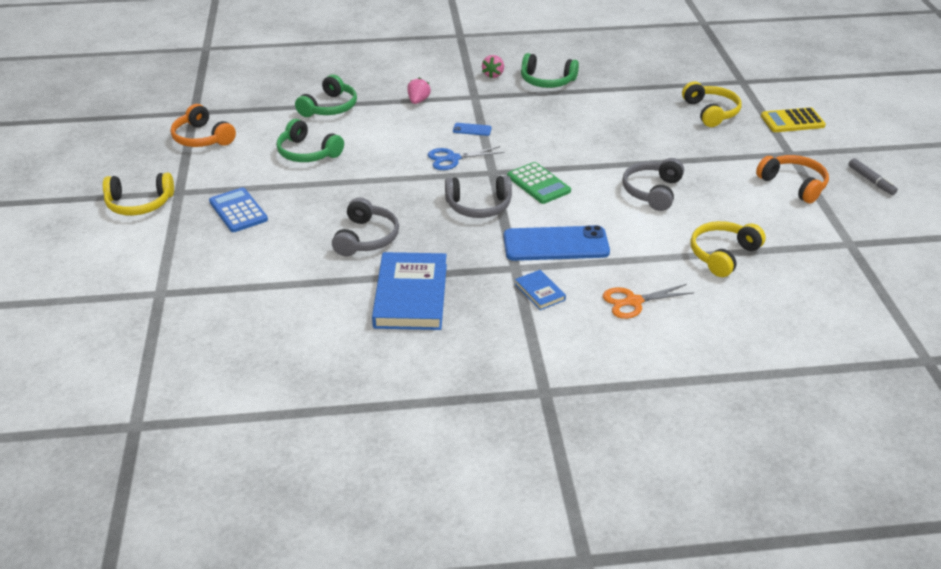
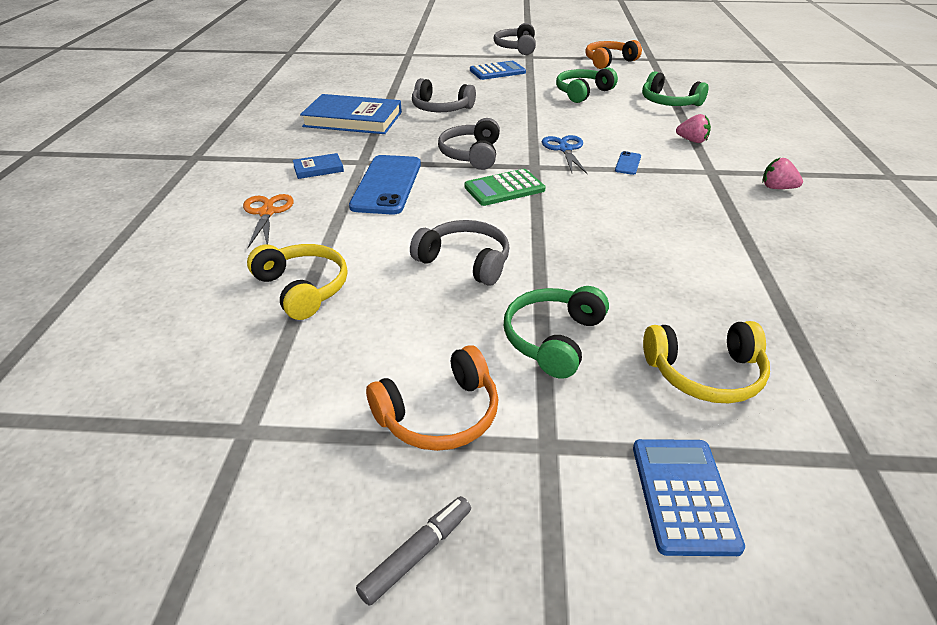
camera: 100 degrees right, 0 degrees up
(139, 204) = (516, 48): yellow headphones -> grey headphones
(547, 81) = (773, 224): green headphones -> green headphones (553, 339)
(792, 121) = (683, 495): yellow calculator -> blue calculator
(871, 181) = (417, 554): grey marker -> grey marker turned 150 degrees clockwise

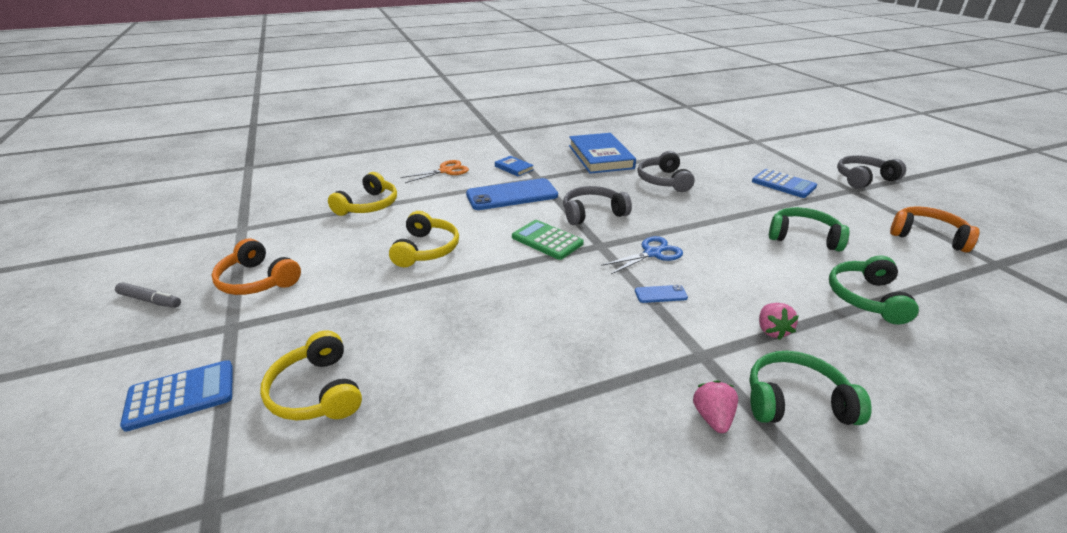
camera: 65 degrees right, 5 degrees down
(465, 261) = (426, 249): grey headphones -> yellow headphones
(553, 339) = (343, 306): green headphones -> green headphones (795, 401)

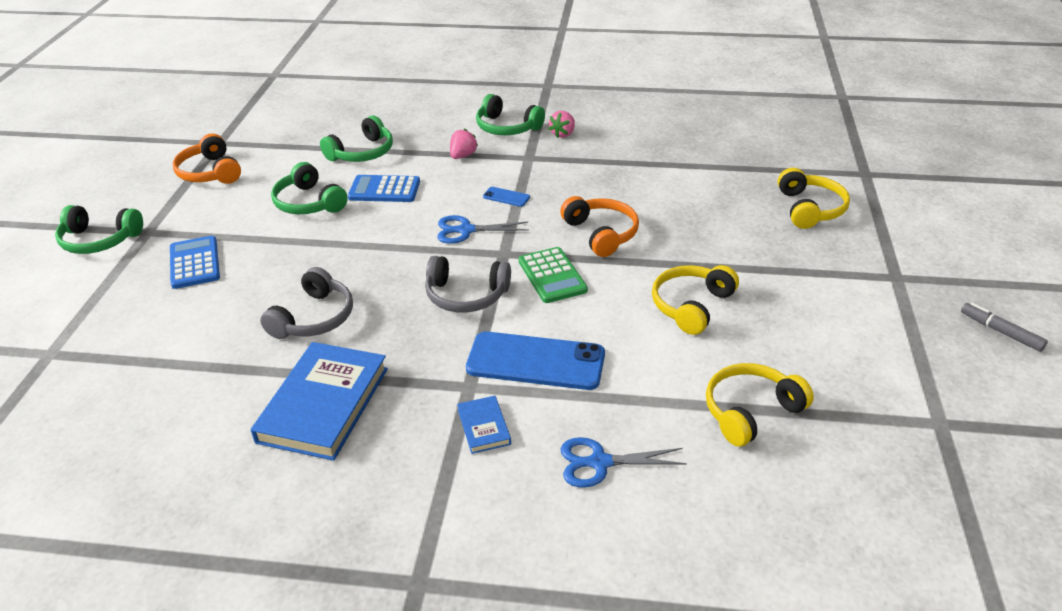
camera: 150 degrees left, 5 degrees up
(181, 395) = (915, 233): blue calculator -> blue calculator (384, 190)
(257, 280) = (887, 322): orange headphones -> orange headphones (601, 233)
(445, 171) = (600, 462): orange scissors -> blue scissors
(863, 179) = (99, 240): grey headphones -> green headphones

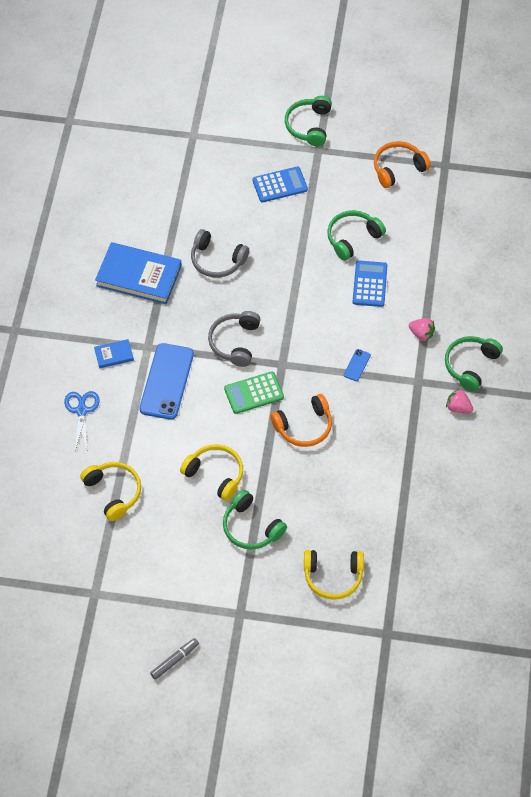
camera: 90 degrees right, 20 degrees up
(362, 153) = (427, 264): green headphones -> green headphones (251, 527)
(466, 230) = (312, 340): blue scissors -> none

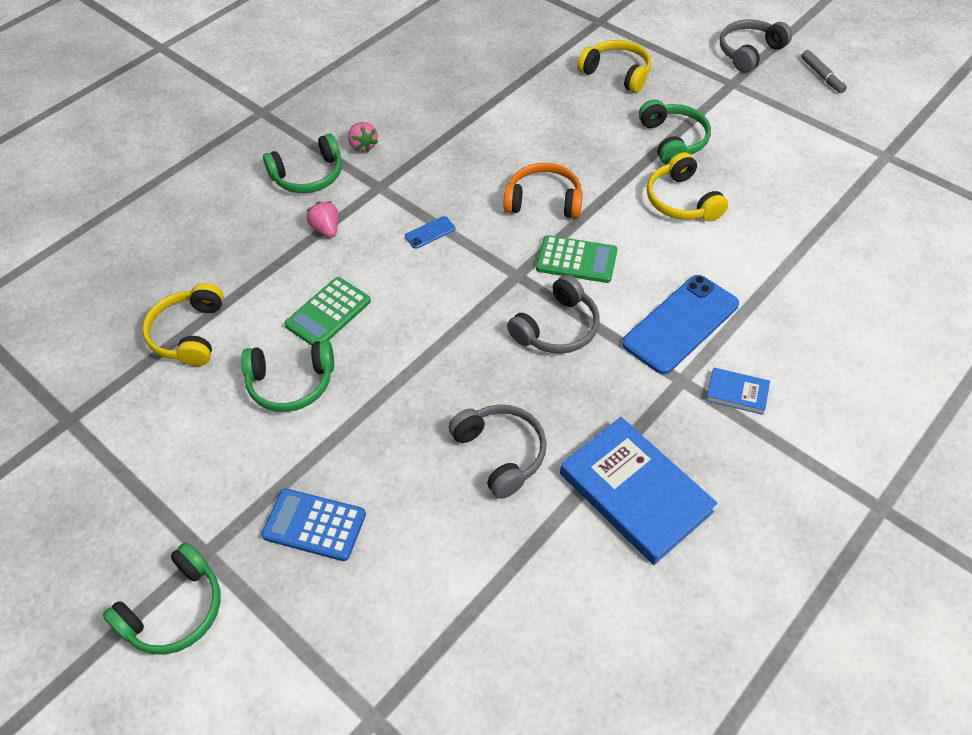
camera: 145 degrees left, 5 degrees down
(81, 411) = (819, 342): blue scissors -> none
(113, 492) = (818, 235): yellow headphones -> yellow headphones (189, 334)
(175, 660) = (821, 76): grey marker -> grey marker turned 105 degrees counterclockwise
(244, 659) = (749, 52): none -> grey headphones
(370, 284) = (328, 313): blue calculator -> green calculator
(398, 168) = (131, 451): orange headphones -> none

